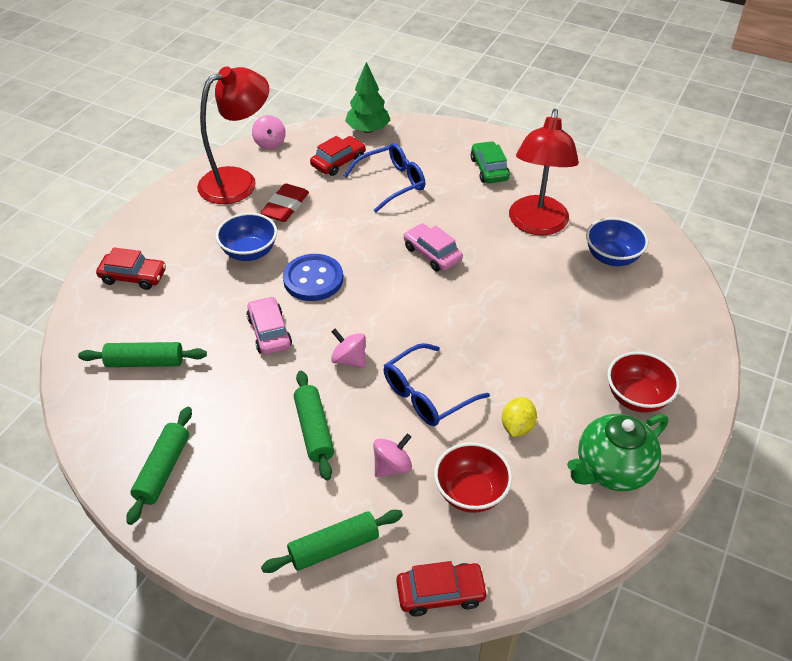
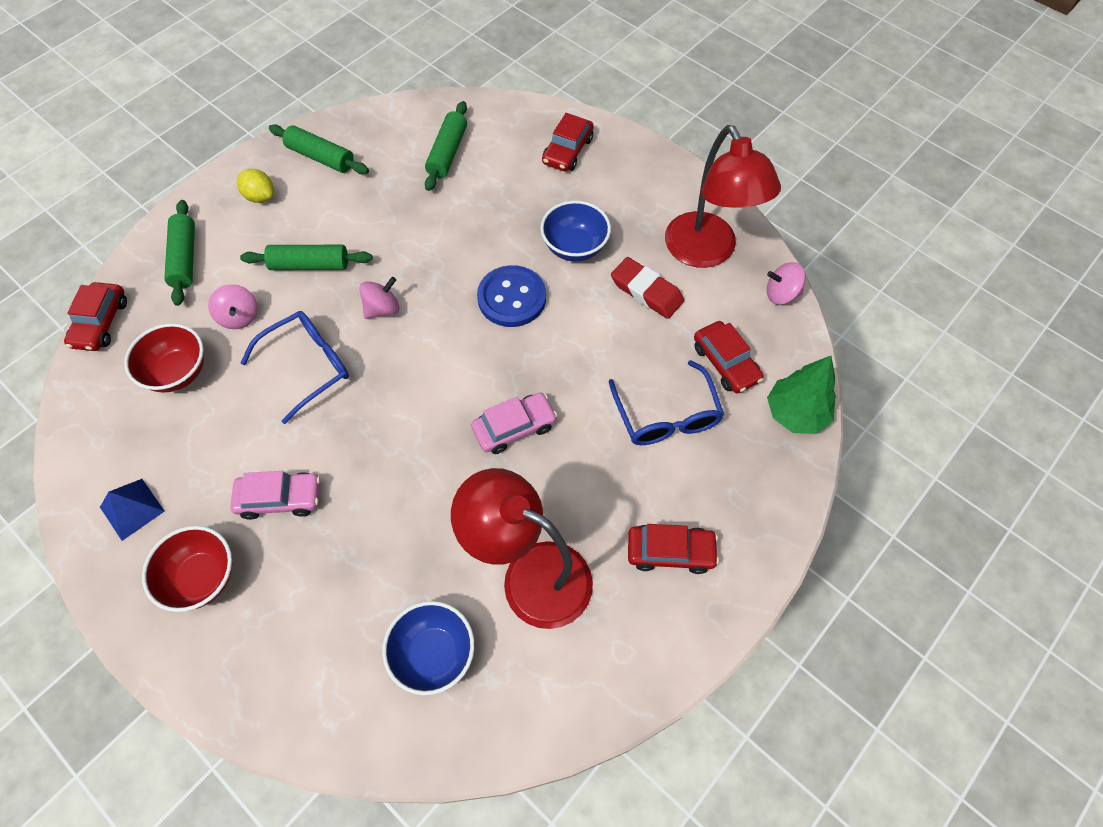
camera: 105 degrees right, 15 degrees up
(269, 332) = (448, 248): pink car -> pink car (280, 498)
(427, 394) = (307, 367): blue glasses -> blue glasses turned 75 degrees clockwise
(489, 169) = (670, 551): green car -> red car
(517, 427) = (227, 437): yellow lemon -> yellow lemon (260, 196)
(611, 470) = (132, 509): green teapot -> blue pyramid

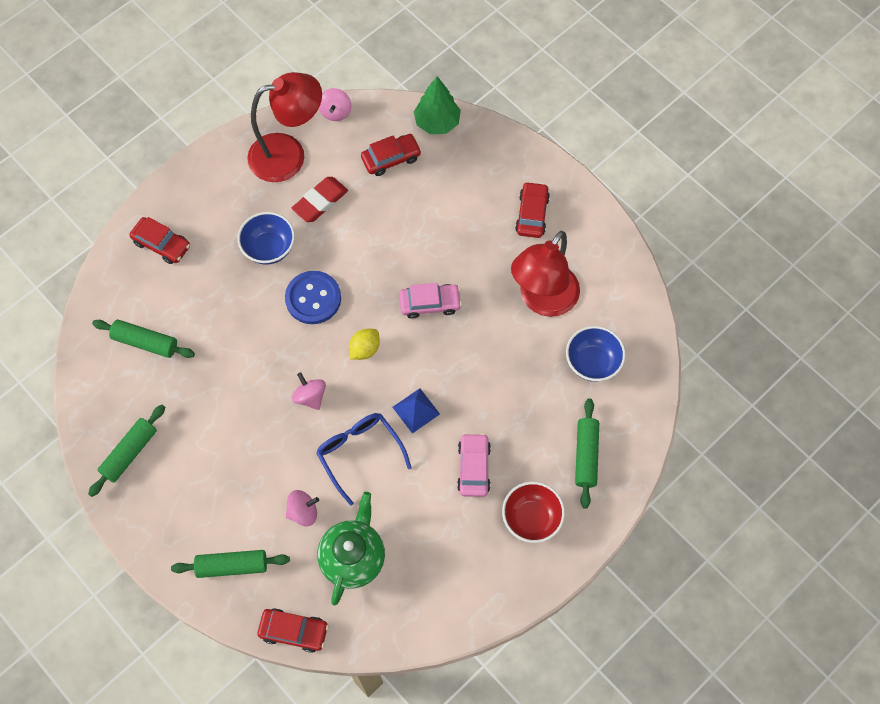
camera: 85 degrees left, 5 degrees up
(132, 509) = (473, 577): blue pyramid -> blue pyramid (416, 410)
(178, 372) = (353, 557): red bowl -> green teapot
(260, 196) = (169, 505): yellow lemon -> yellow lemon (365, 349)
(310, 265) = (256, 457): green rolling pin -> green rolling pin (586, 455)
(514, 427) = (430, 303): pink car -> pink car turned 105 degrees clockwise
(666, 415) = (430, 203): blue glasses -> none

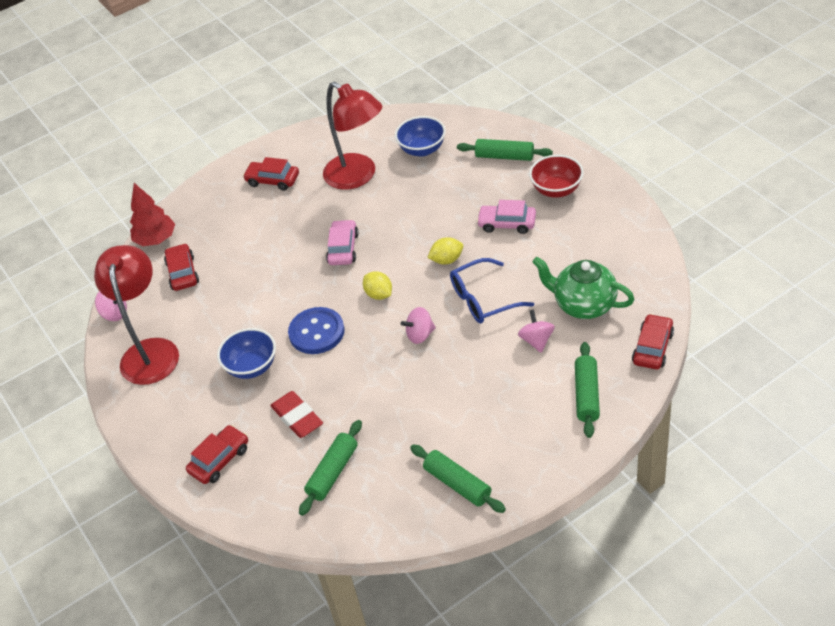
camera: 75 degrees left, 20 degrees down
(320, 202) = (212, 326): red eraser -> red eraser (297, 417)
(416, 410) = (447, 260): blue pyramid -> yellow lemon
(437, 122) = (156, 240): green tree -> red tree

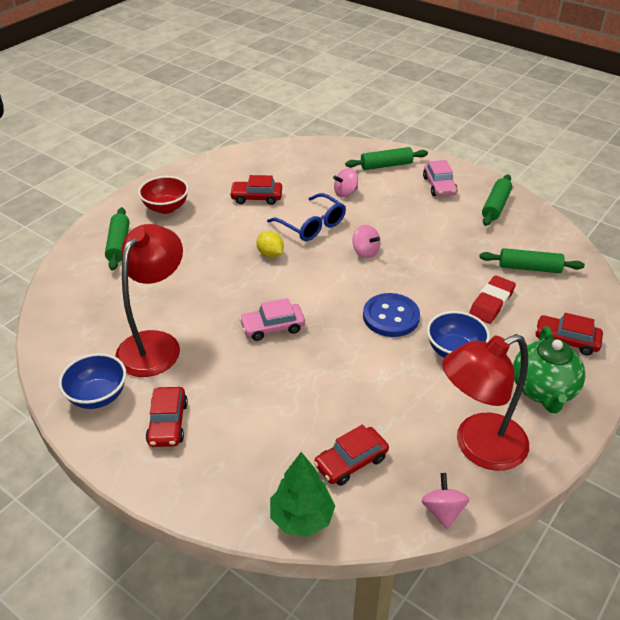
camera: 115 degrees left, 5 degrees down
(156, 240) = (301, 518): red tree -> green tree
(379, 294) = (327, 287): yellow lemon -> none
(422, 149) = (107, 303): blue bowl -> blue bowl (98, 396)
(507, 224) = (215, 228): pink car -> pink car (439, 186)
(583, 305) = (300, 177): green teapot -> green teapot (543, 391)
(652, 348) = (331, 145): red car -> red car (256, 197)

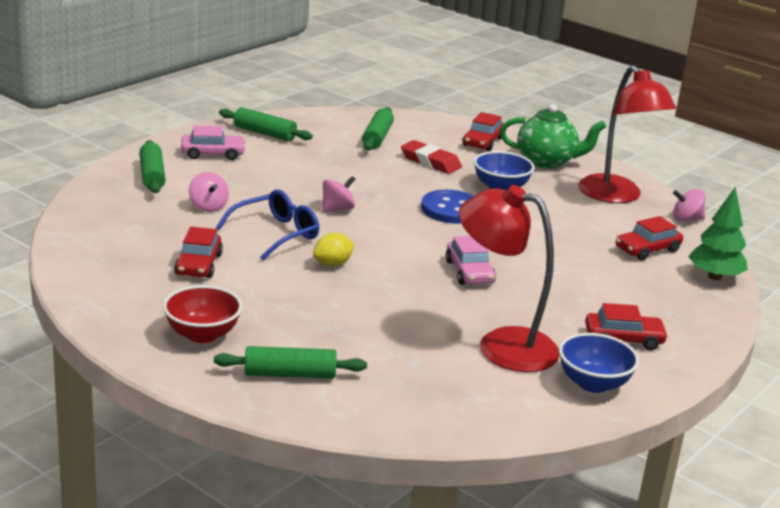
camera: 90 degrees left, 15 degrees down
(351, 462) = (647, 249): red car -> red car turned 90 degrees clockwise

